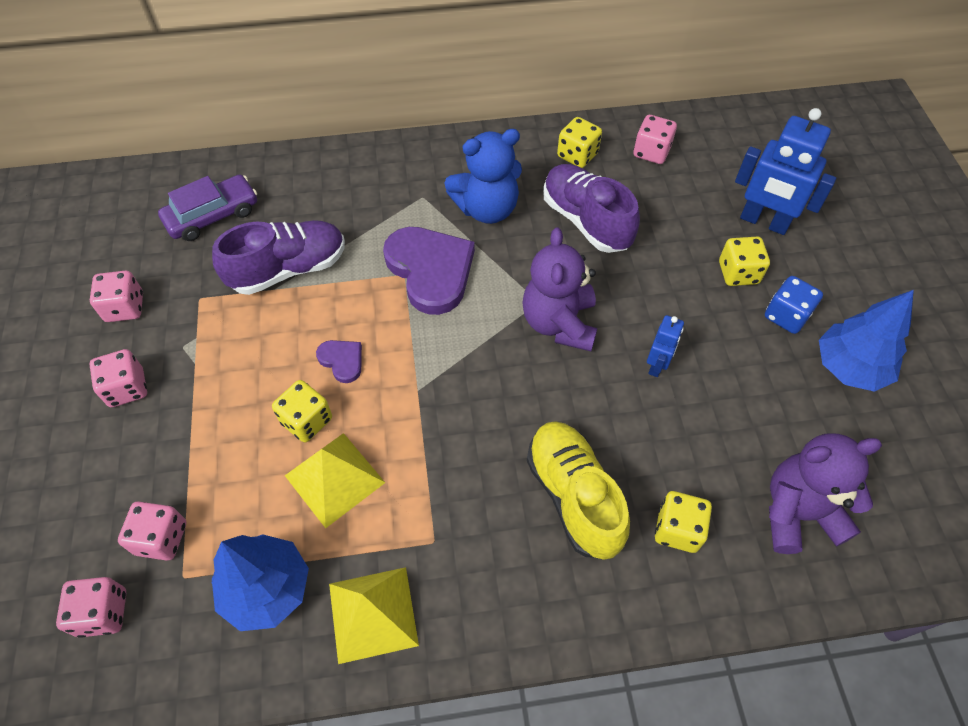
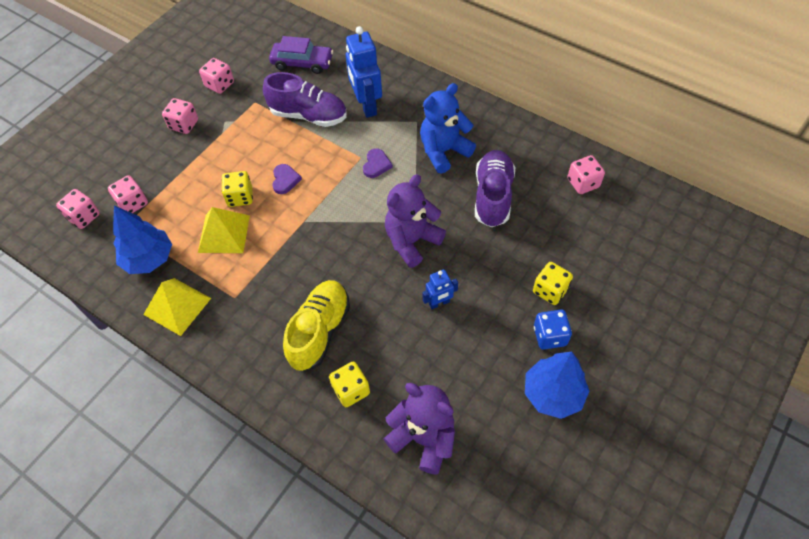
camera: 45 degrees right, 0 degrees up
(430, 270) = (376, 164): purple heart -> purple heart, size x0.47
(487, 209) = (444, 151): blue teddy bear -> blue teddy bear turned 120 degrees clockwise
(577, 155) = (533, 155): yellow dice -> none
(764, 222) = (605, 274): blue robot -> blue robot (366, 105)

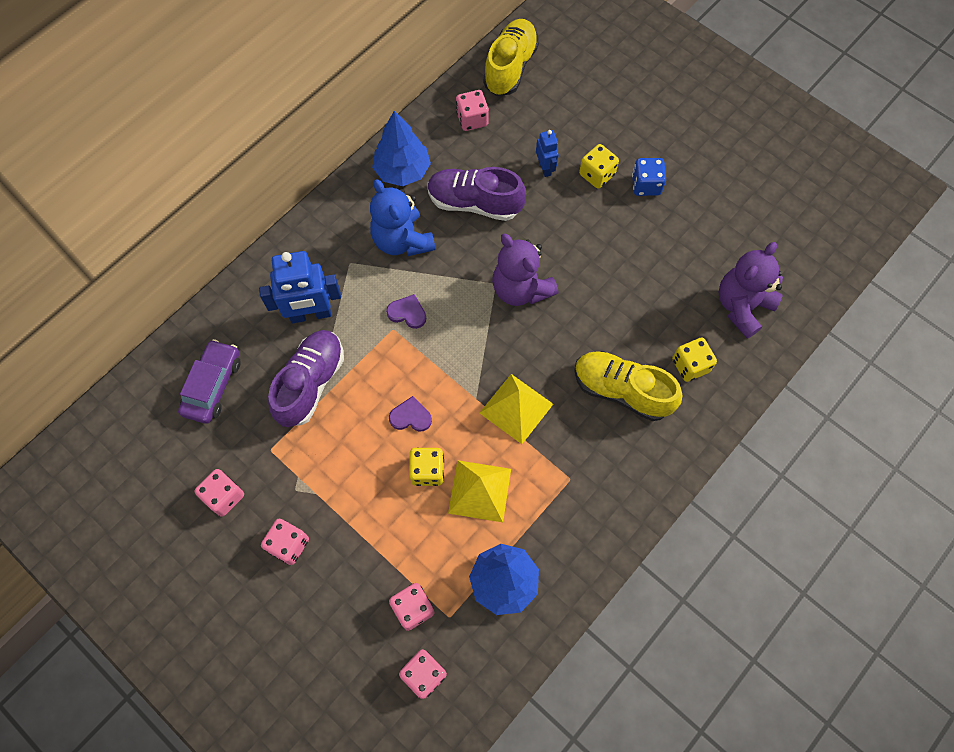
camera: 85 degrees left, 10 degrees up
(177, 306) = (575, 544): yellow pyramid -> yellow pyramid (516, 408)
(439, 303) = (600, 273): blue robot -> blue robot (545, 168)
(553, 394) = (704, 194): blue tree -> blue tree (402, 171)
(654, 205) = (510, 67): none -> yellow shoe

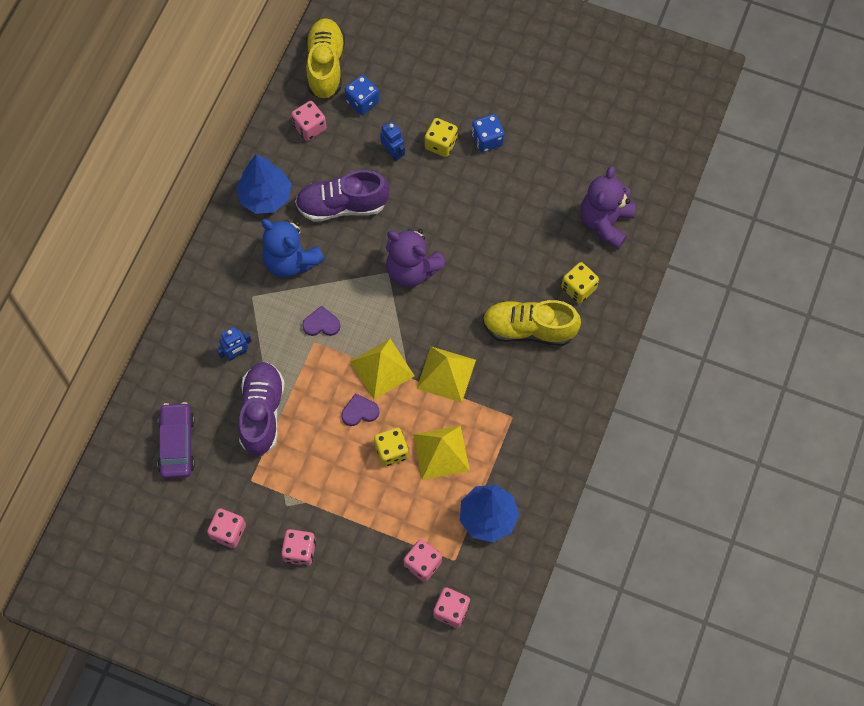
camera: 20 degrees left, 0 degrees up
(310, 314) = (236, 353): blue robot -> blue robot, size x0.53
(451, 379) = (382, 368): none -> yellow pyramid
(533, 111) = (362, 102): none -> blue dice

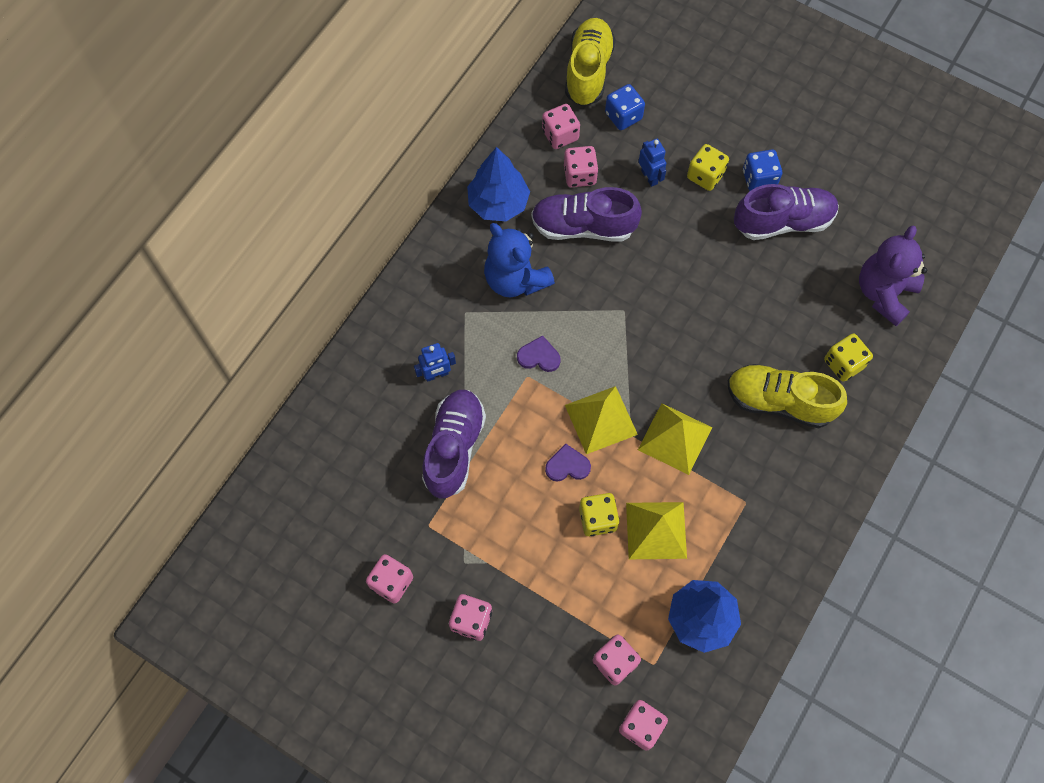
camera: 10 degrees right, 0 degrees up
(177, 444) = (350, 468): purple car -> none
(332, 160) = (580, 175): none -> pink dice
(412, 270) = (652, 311): purple teddy bear -> none
(512, 174) = (783, 222): none -> purple shoe

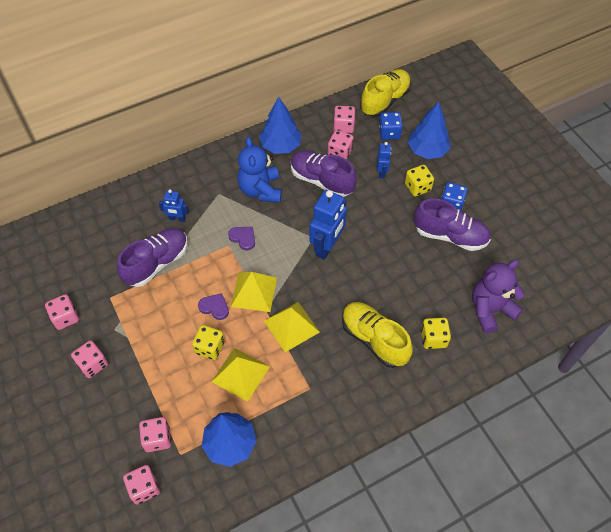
camera: 30 degrees right, 10 degrees down
(649, 313) = (327, 246): none -> blue robot
(685, 118) = (427, 150): none -> blue tree

